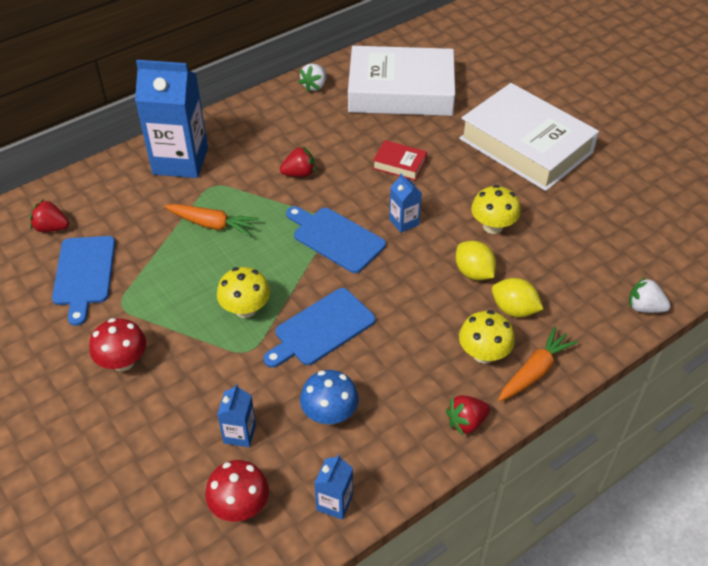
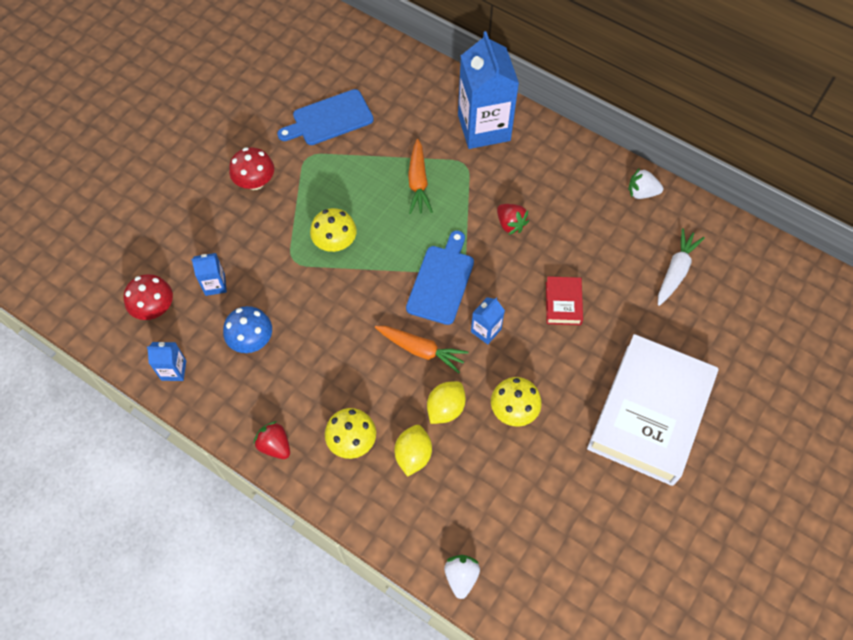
camera: 70 degrees right, 15 degrees up
(51, 228) = (368, 75): red strawberry -> none
(321, 329) = (334, 305): blue cutting board -> none
(401, 91) = (676, 271): white book -> white carrot
(535, 371) = (347, 489): orange carrot -> orange carrot (421, 350)

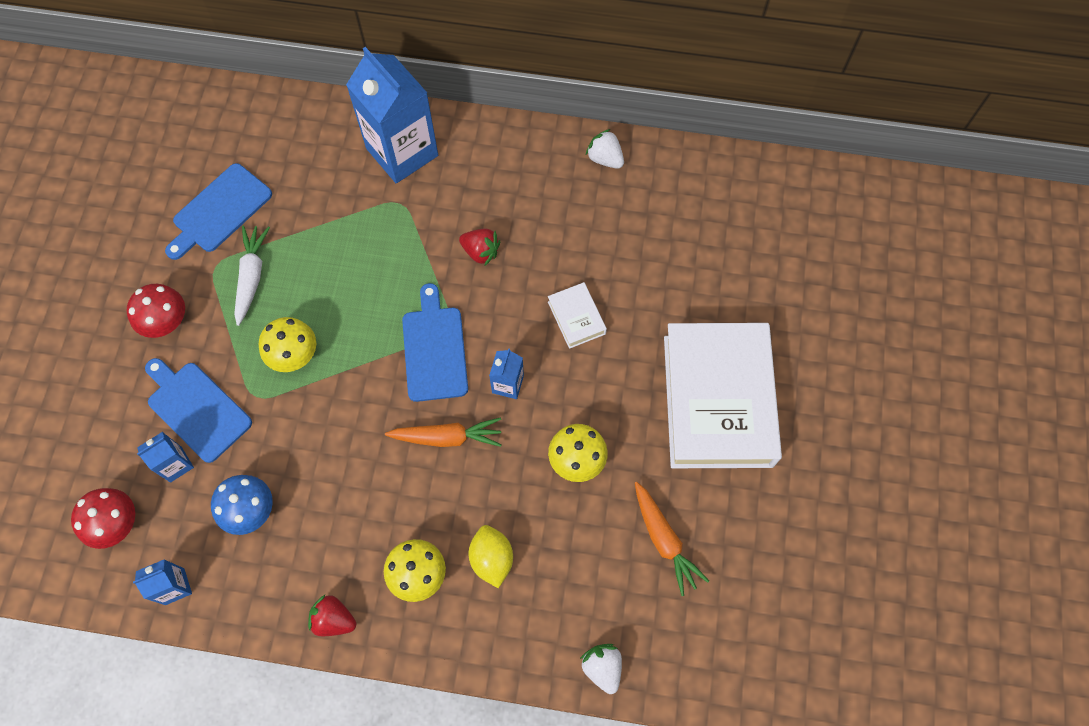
camera: 25 degrees left, 5 degrees up
(248, 251) = (196, 408): none -> blue cutting board
(418, 182) = (357, 245): orange carrot -> orange carrot (664, 540)
(445, 408) = (503, 491): yellow lemon -> none
(563, 303) = (576, 318): red book -> white book
(641, 192) = (605, 158): white strawberry -> white strawberry turned 60 degrees clockwise
(676, 271) = (677, 232): white carrot -> white carrot (251, 276)

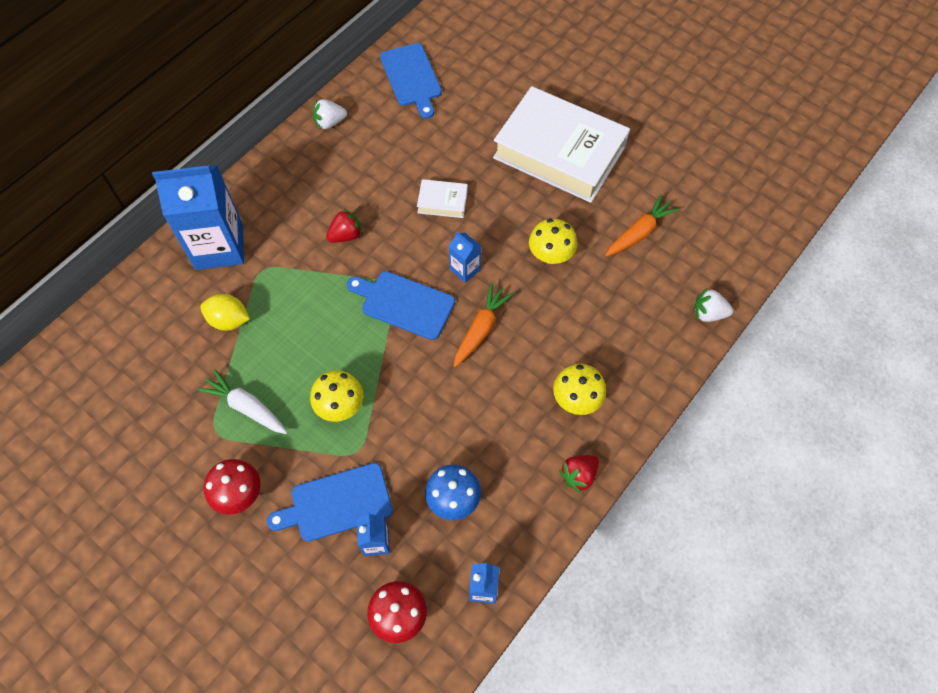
camera: 60 degrees left, 5 degrees down
(219, 211) = (165, 405): blue cutting board -> blue cutting board (411, 78)
(492, 559) = (592, 344): yellow lemon -> yellow lemon (229, 320)
(664, 540) = (639, 232): orange carrot -> orange carrot turned 45 degrees counterclockwise

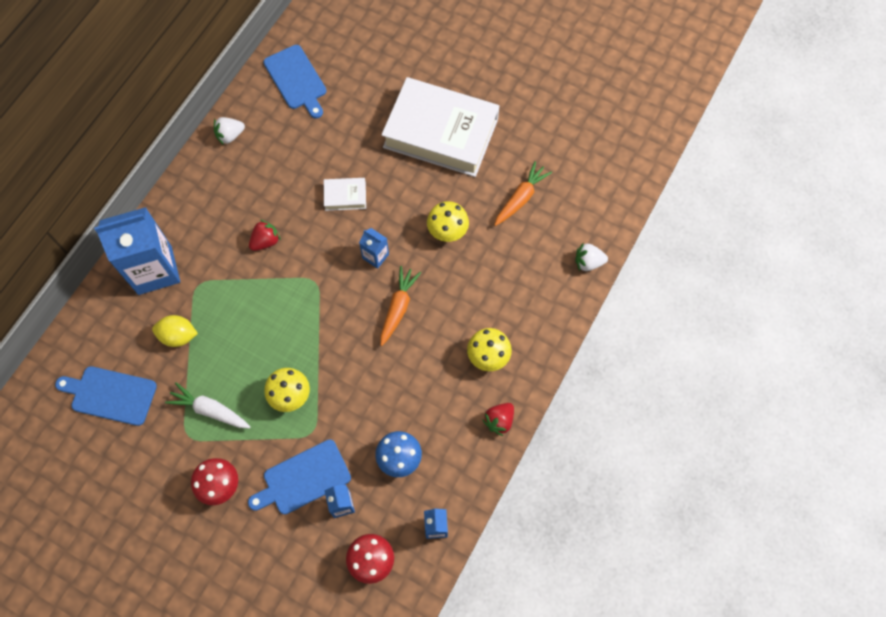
camera: 10 degrees left, 5 degrees up
(404, 304) = (328, 296): blue cutting board -> blue cutting board (110, 395)

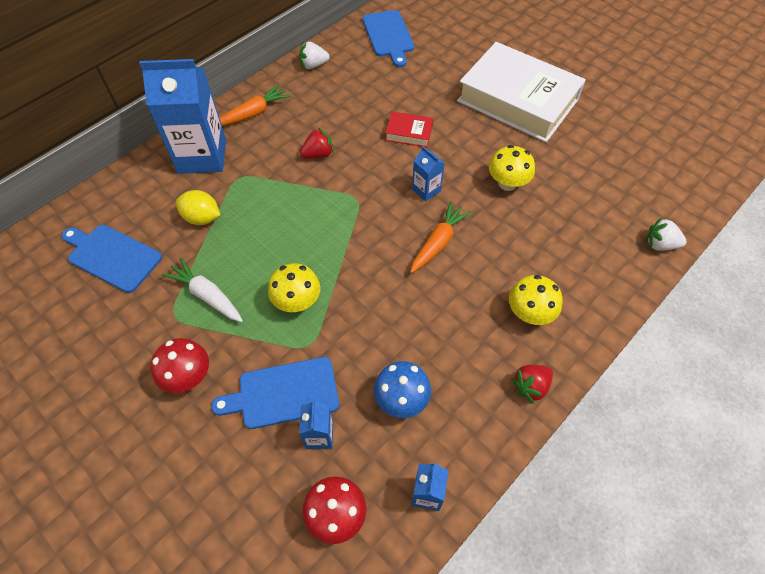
camera: 15 degrees right, 10 degrees down
(345, 196) = (409, 133): white book -> red book
(521, 198) = (591, 170): orange carrot -> orange carrot (253, 113)

